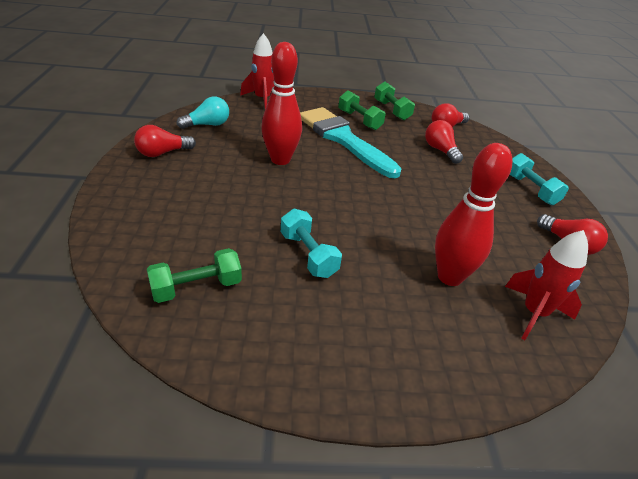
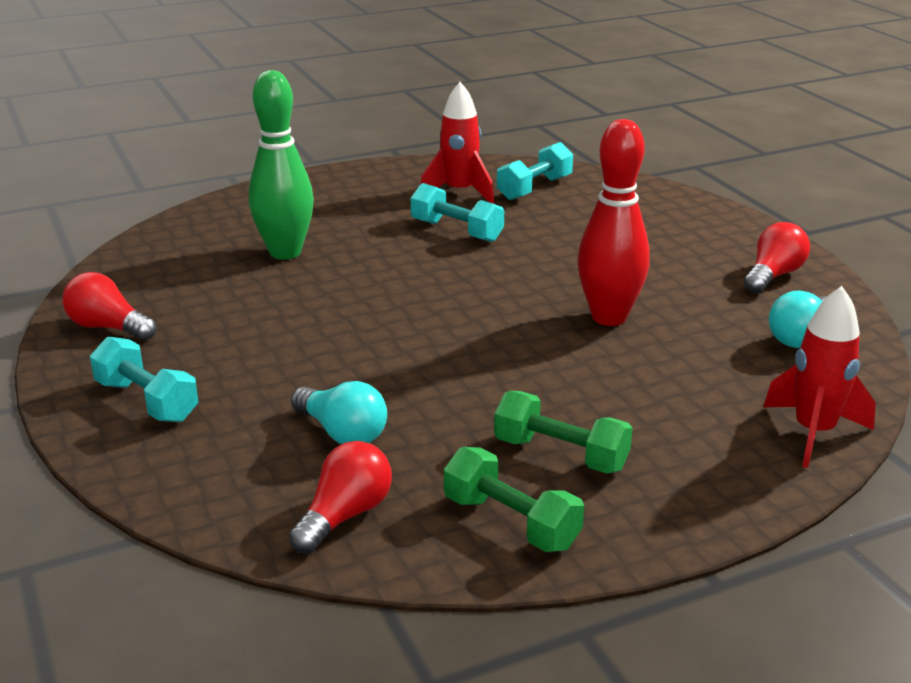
camera: 160 degrees right, 10 degrees down
(196, 287) = (534, 188): green dumbbell -> turquoise dumbbell
(343, 139) = (549, 390): turquoise brush -> none
(440, 150) = (342, 433): red light bulb -> turquoise light bulb
(449, 277) = (285, 252): red bowling pin -> green bowling pin
(534, 313) = (184, 248): red rocket -> red rocket (459, 193)

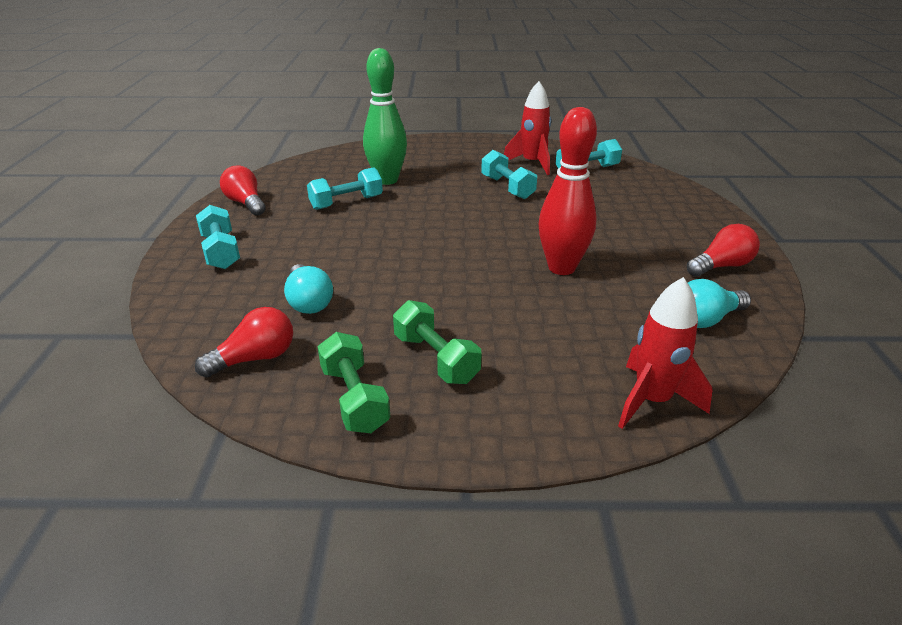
camera: 25 degrees right, 5 degrees up
(259, 295) = (346, 202): none -> turquoise dumbbell

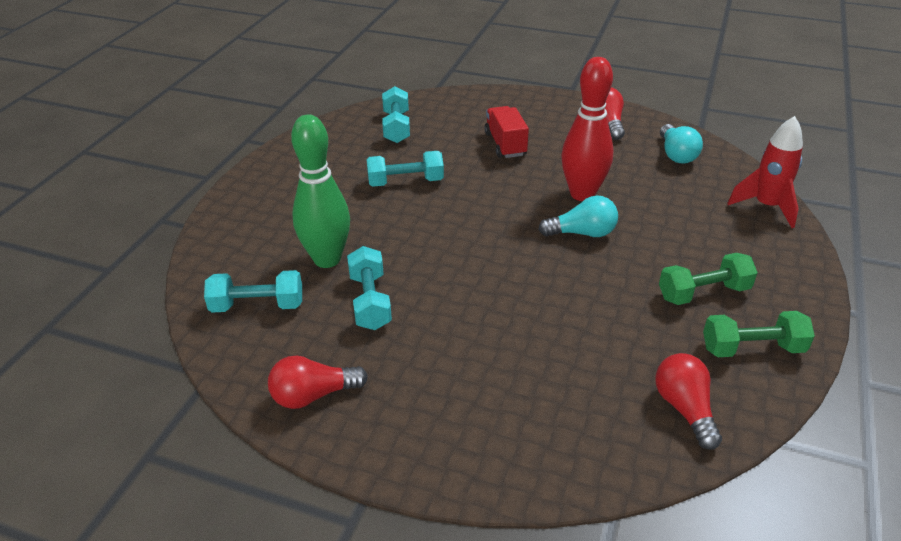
camera: 70 degrees left, 5 degrees up
(221, 251) = (447, 427): turquoise dumbbell -> turquoise dumbbell (257, 305)
(308, 302) = (591, 360): turquoise light bulb -> turquoise light bulb (582, 233)
(532, 164) = (358, 153): red rocket -> none
(612, 218) = (505, 144): none -> red truck

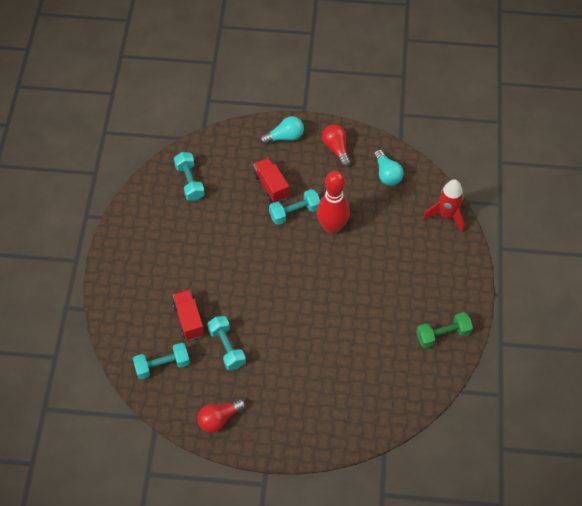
camera: 15 degrees left, 20 degrees up
(327, 259) = (189, 320): green bowling pin -> red truck
(405, 182) = (215, 239): turquoise dumbbell -> turquoise dumbbell (294, 212)
(582, 233) = (338, 264): turquoise light bulb -> turquoise light bulb (284, 137)
(685, 409) = (411, 383): red light bulb -> none
(703, 293) = (414, 299): green dumbbell -> none

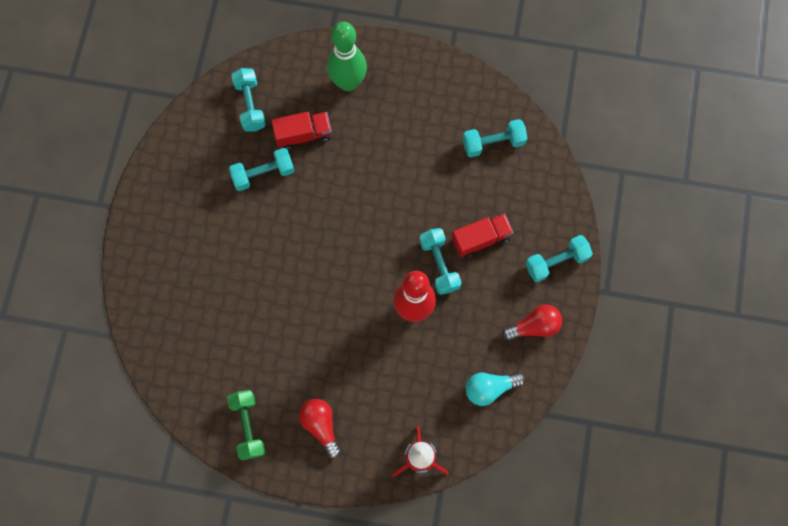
camera: 95 degrees right, 15 degrees up
(139, 290) = (348, 83): none -> green bowling pin
(219, 419) = (178, 161): red light bulb -> red light bulb (321, 426)
(284, 137) = (556, 262): turquoise light bulb -> turquoise dumbbell

